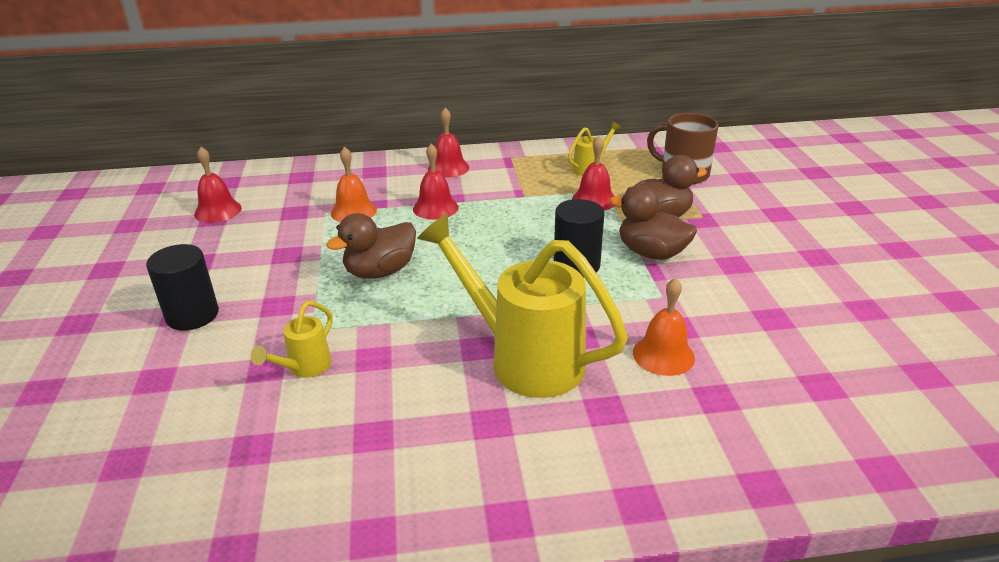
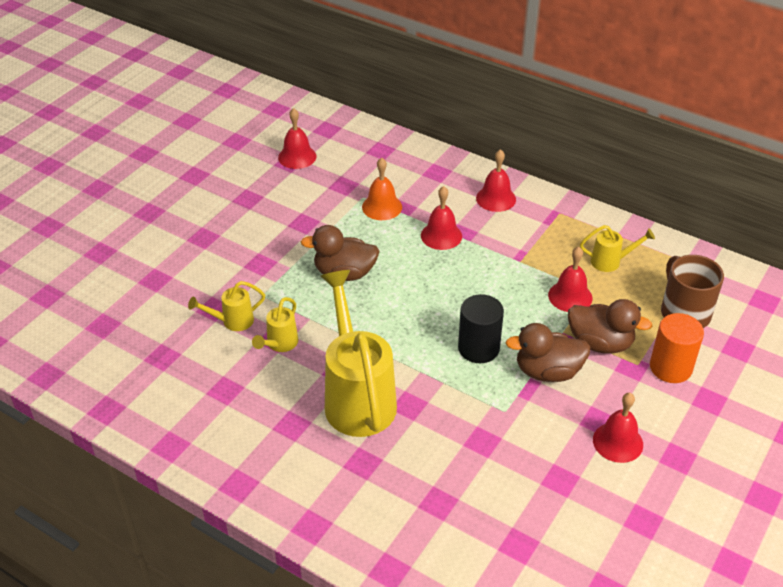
camera: 40 degrees right, 10 degrees up
(192, 315) = (209, 243): black cylinder -> none
(385, 360) = (279, 344): none -> yellow watering can
(651, 253) = (547, 371): brown duck -> brown duck turned 75 degrees counterclockwise
(663, 355) = (445, 453): orange bell -> none
(725, 207) = (670, 367): none -> orange cylinder
(768, 269) = (618, 442): none -> red bell

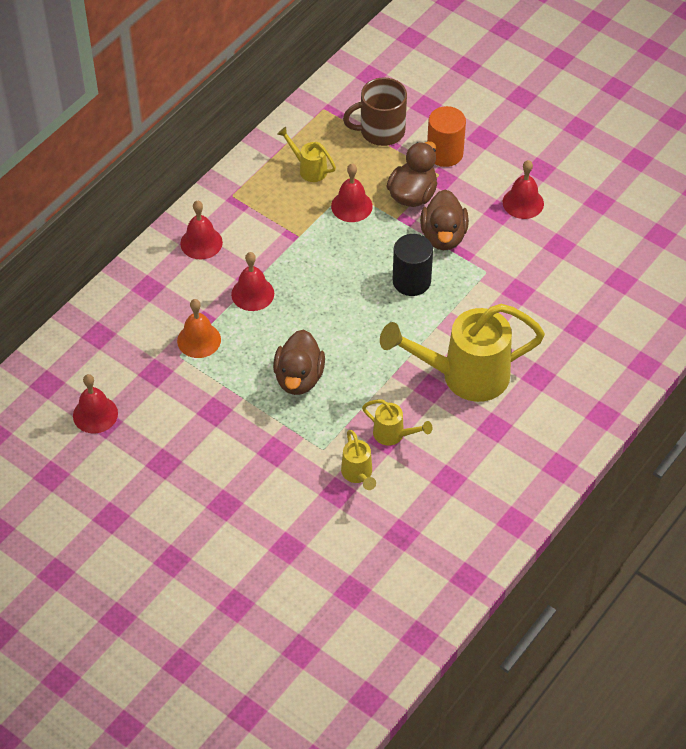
camera: 85 degrees left, 10 degrees up
(611, 262) = (308, 169): yellow watering can -> yellow watering can turned 60 degrees counterclockwise

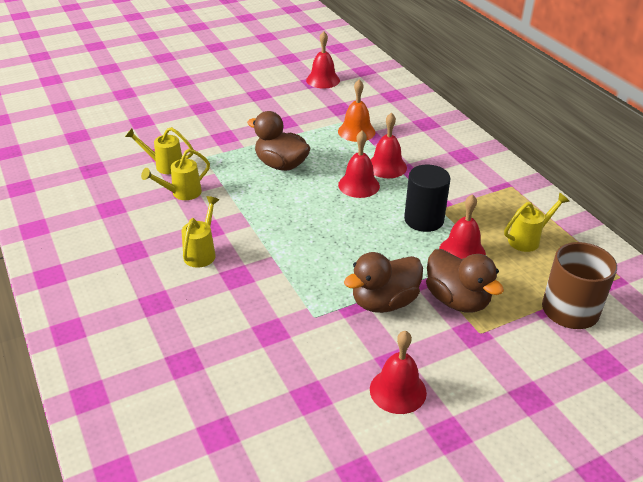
camera: 115 degrees right, 15 degrees down
(201, 243) = (461, 156): red bell -> red bell (359, 185)
(411, 281) = (338, 259): black cylinder -> black cylinder (424, 220)
(443, 236) = (384, 302): brown duck -> brown duck turned 60 degrees counterclockwise
(445, 153) = (512, 350): orange cylinder -> none
(463, 376) = (202, 252): yellow watering can -> yellow watering can, size x0.46

